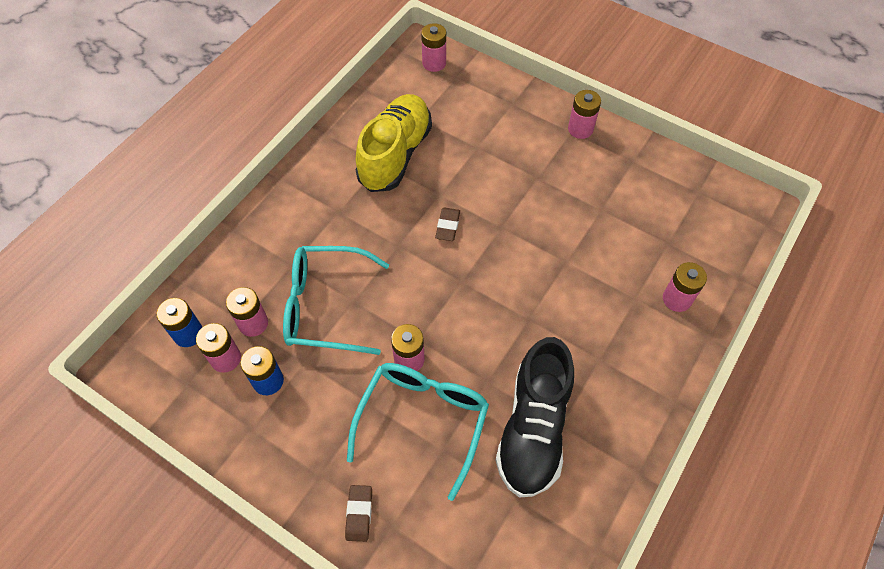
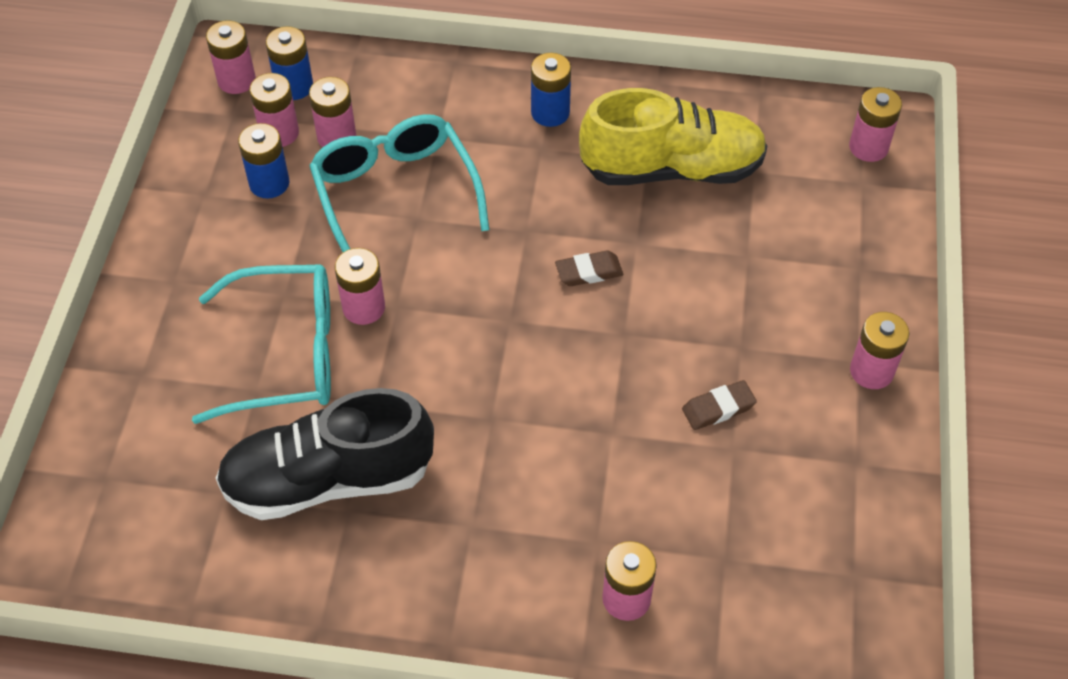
camera: 65 degrees right, 5 degrees down
(155, 370) = (236, 80): none -> pink battery
(313, 195) = (550, 113): none -> blue battery
(359, 514) = (143, 337): brown eraser -> brown eraser (718, 408)

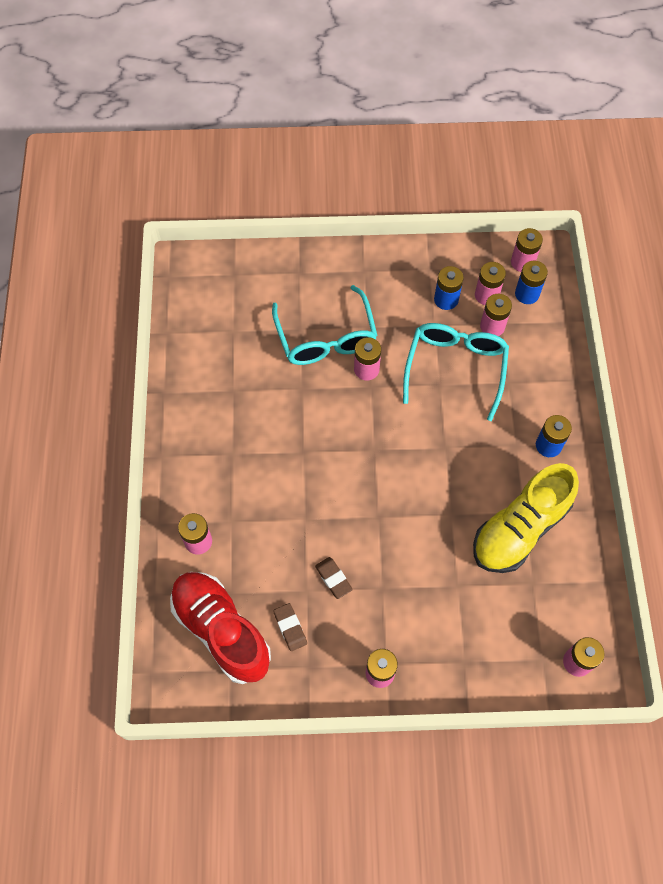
camera: 80 degrees right, 10 degrees up
(328, 479) = (250, 377): black shoe -> none
(395, 194) = (455, 368): turquoise glasses -> turquoise glasses turned 45 degrees counterclockwise
(589, 272) = (421, 489): brown eraser -> brown eraser (290, 628)
(672, 169) = (520, 529): yellow shoe -> yellow shoe turned 60 degrees clockwise
(788, 580) = (221, 630): none -> red shoe

